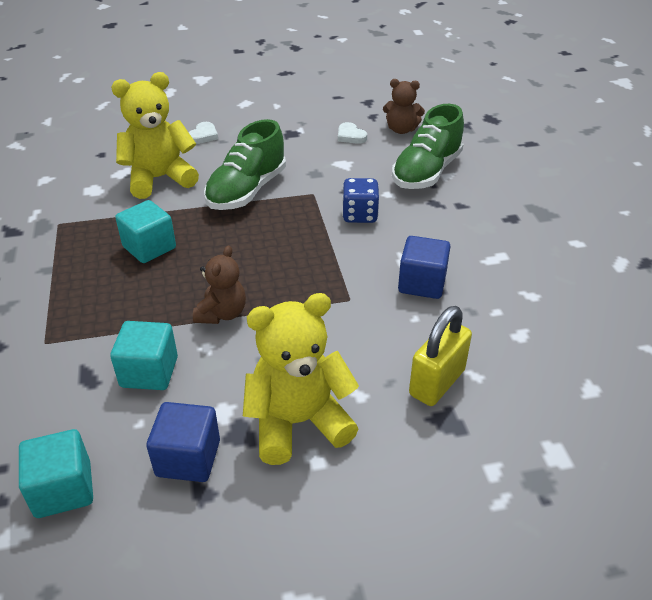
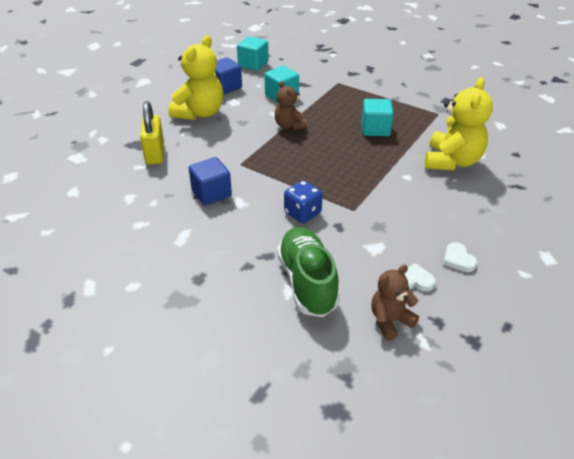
camera: 135 degrees right, 0 degrees up
(203, 135) = (500, 206): white heart -> white heart (458, 259)
(247, 191) = (393, 185): green shoe -> none

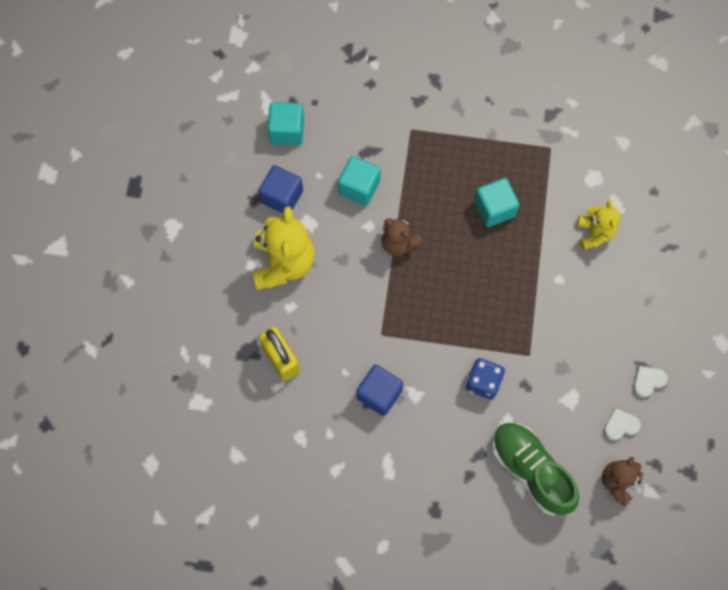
camera: 25 degrees left, 30 degrees up
(452, 161) = (594, 233): yellow teddy bear -> yellow teddy bear, size x0.59
(458, 259) = (648, 381): white heart -> white heart turned 105 degrees clockwise

